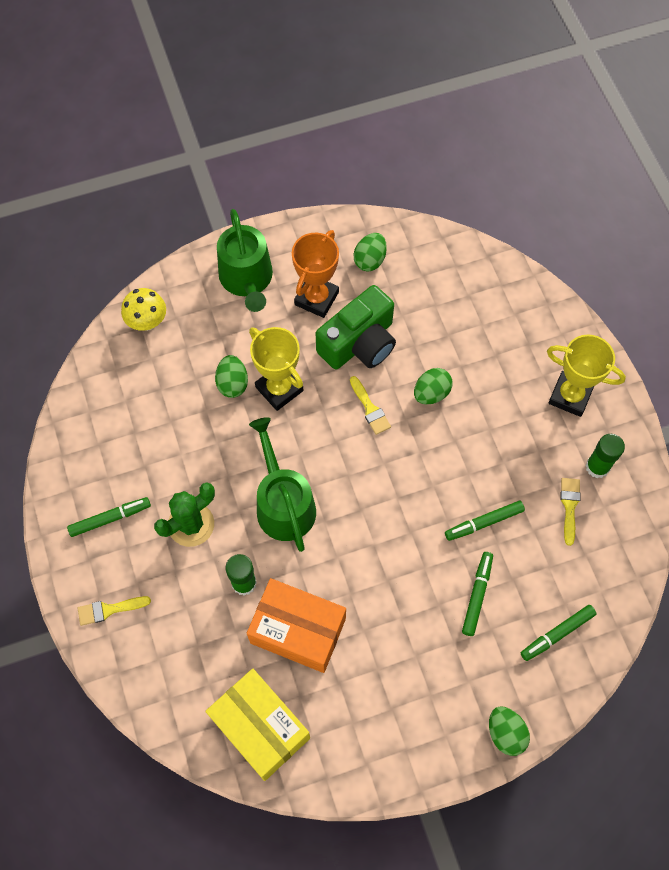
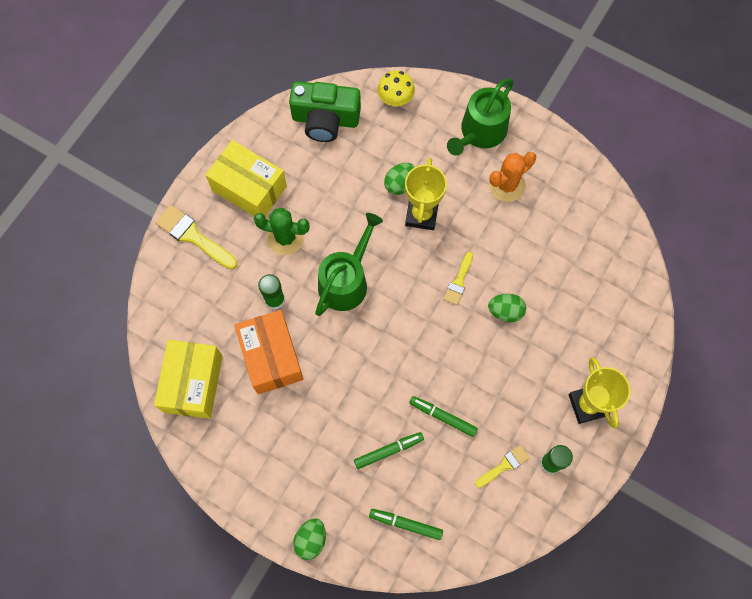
camera: 50 degrees right, 5 degrees up
(109, 610) = (193, 236): yellow brush -> yellow brush, size x1.66
(110, 518) = (249, 188): green marker -> yellow box
(316, 298) = (507, 185): orange trophy -> orange cactus
(359, 343) = (499, 237): green camera -> green camera (325, 120)
(370, 260) = (567, 195): green egg -> none

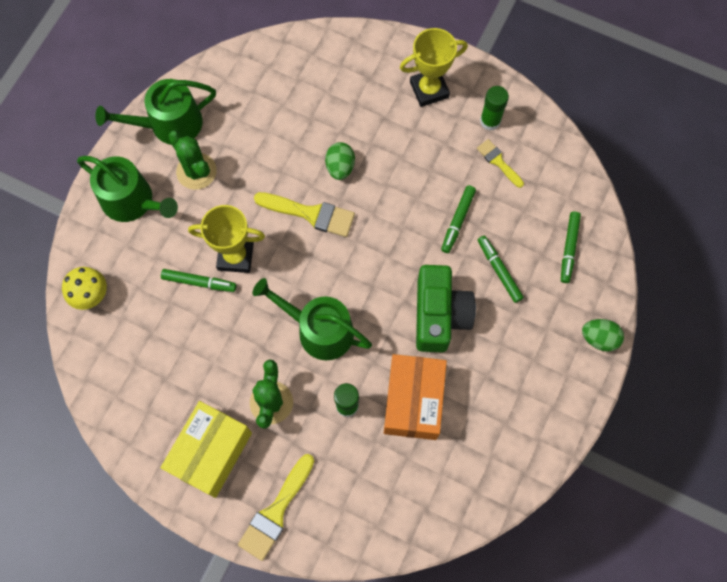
camera: 95 degrees left, 0 degrees up
(193, 383) = (453, 485): yellow box -> none
(271, 357) = (413, 401): orange box -> orange box turned 60 degrees counterclockwise
(325, 120) = (118, 373): green camera -> green camera (439, 315)
(400, 184) = (199, 282): green egg -> green marker
(458, 281) = (311, 214): yellow brush -> yellow brush, size x1.66
(507, 185) = (196, 171): orange cactus -> green cactus
(555, 164) = (169, 124): none -> green watering can

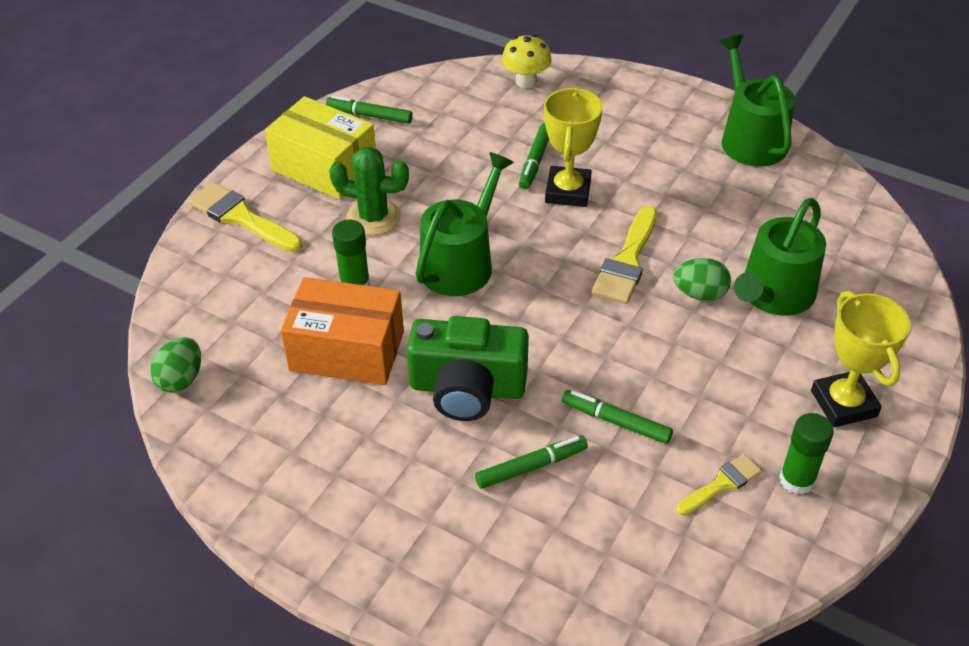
camera: 95 degrees right, 25 degrees down
(132, 201) = (643, 110): green watering can -> green watering can (774, 295)
(196, 171) = (685, 160): green cactus -> none
(569, 249) = (564, 568): green marker -> green marker (369, 116)
(599, 338) = (403, 593): green egg -> green egg (181, 379)

